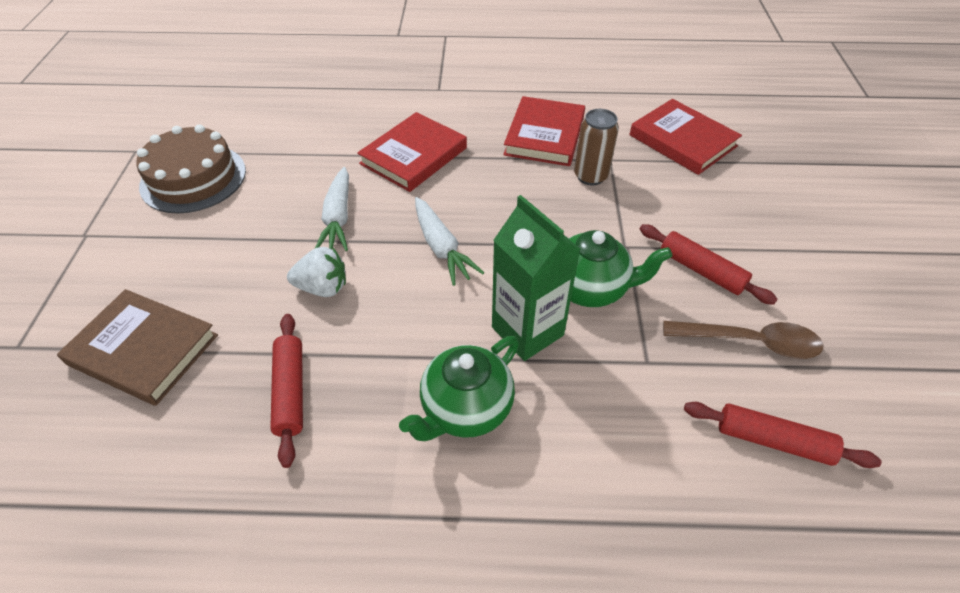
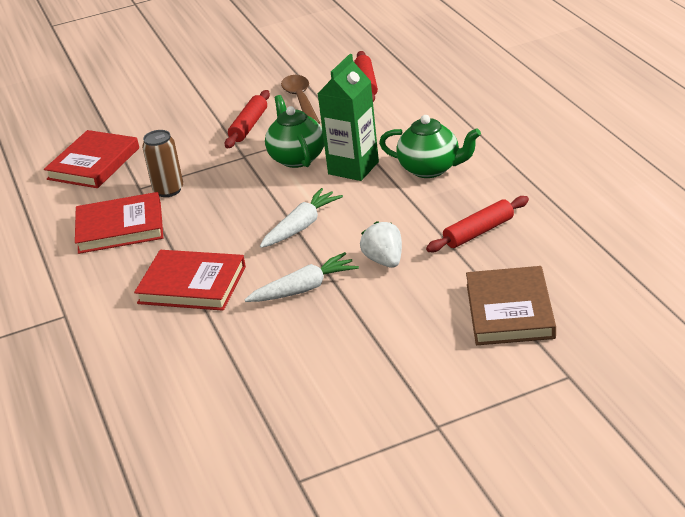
camera: 110 degrees left, 15 degrees down
(193, 178) = (312, 405): brown cake -> none

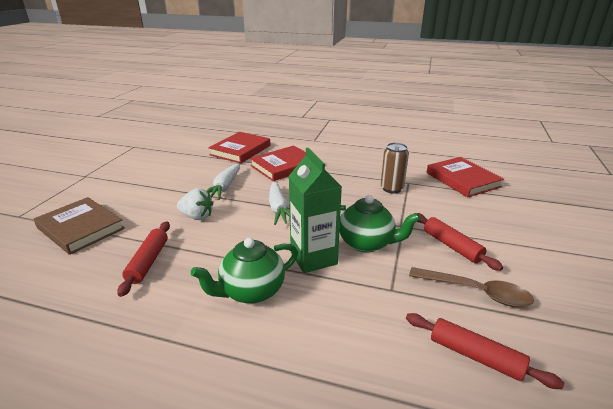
camera: 125 degrees right, 5 degrees down
(120, 227) = (370, 167): red book -> red book (240, 150)

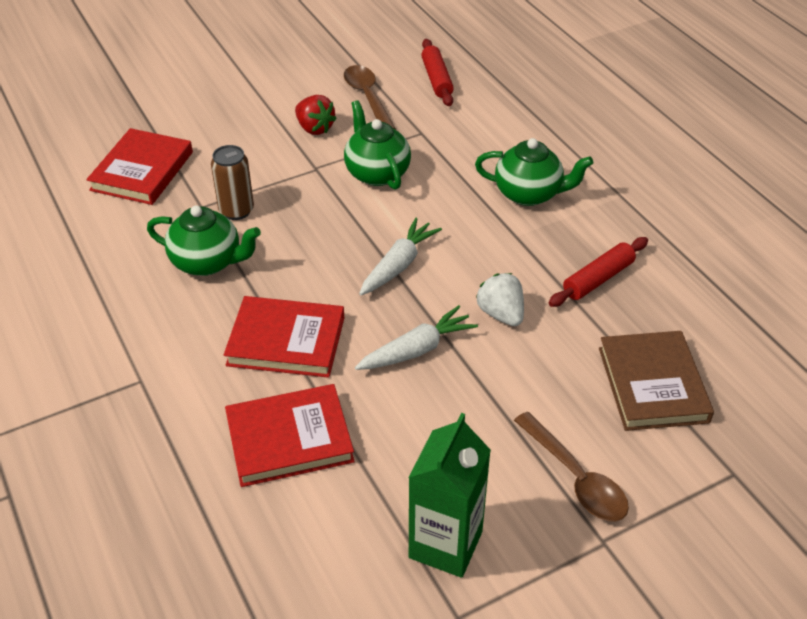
camera: 135 degrees left, 15 degrees up
(109, 184) = (575, 477): none -> brown spoon
(313, 258) = (443, 189): green carton -> green carton (445, 544)
(361, 170) = (208, 262): none -> green teapot
(452, 246) = (314, 128): red rolling pin -> red strawberry

